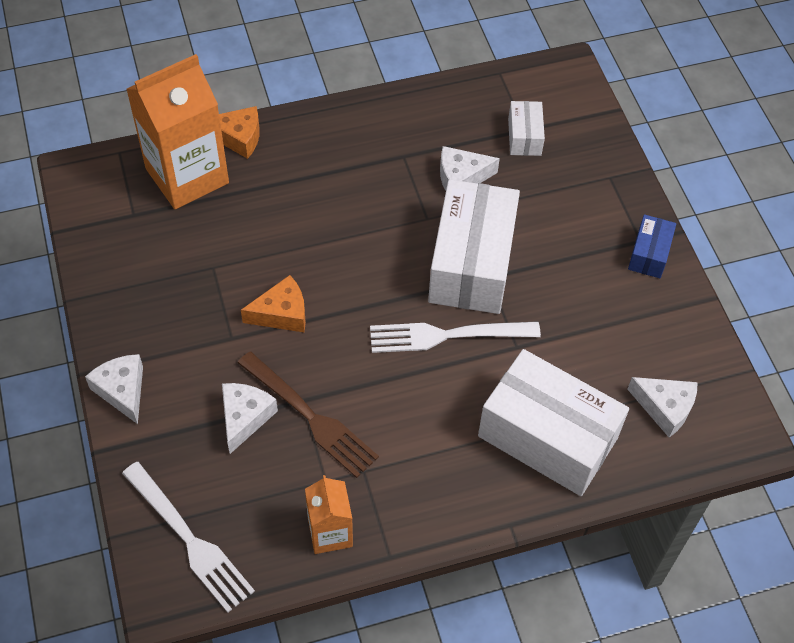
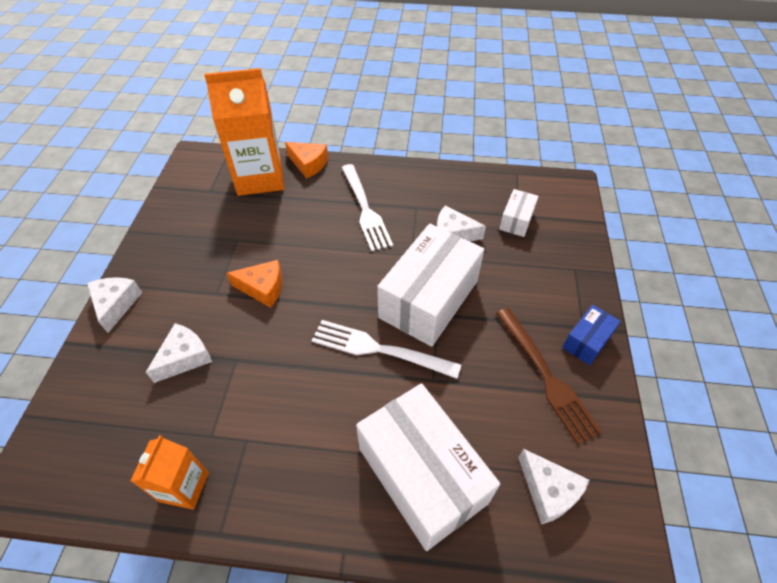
camera: 25 degrees right, 5 degrees down
(189, 539) = (75, 443): white fork -> white fork (365, 209)
(310, 416) = (233, 376): brown fork -> brown fork (546, 376)

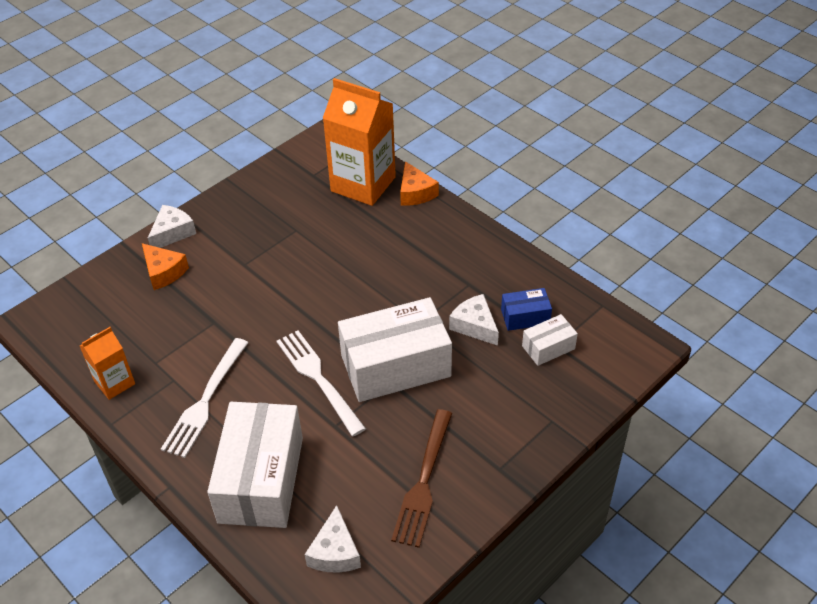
camera: 40 degrees right, 5 degrees down
(185, 357) = (184, 299): white cheese -> none
(263, 288) = (280, 280): orange cheese -> orange cheese (164, 272)
(365, 209) = (422, 260): white fork -> white fork (205, 400)
(586, 341) = (489, 480): blue box -> blue box (525, 317)

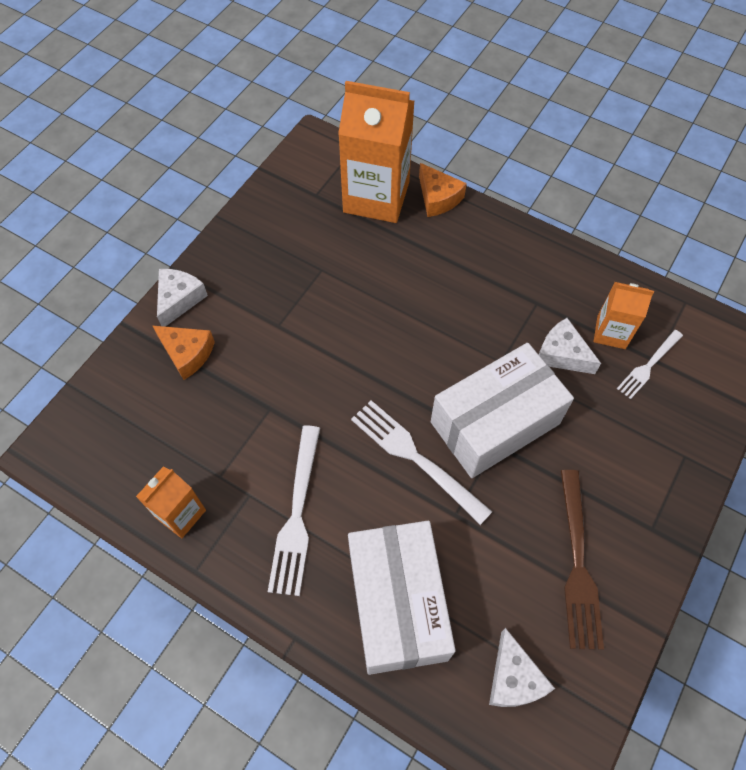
camera: 15 degrees left, 15 degrees up
(525, 317) = (611, 332): blue box -> orange carton
(548, 347) = (648, 365): white box -> white fork

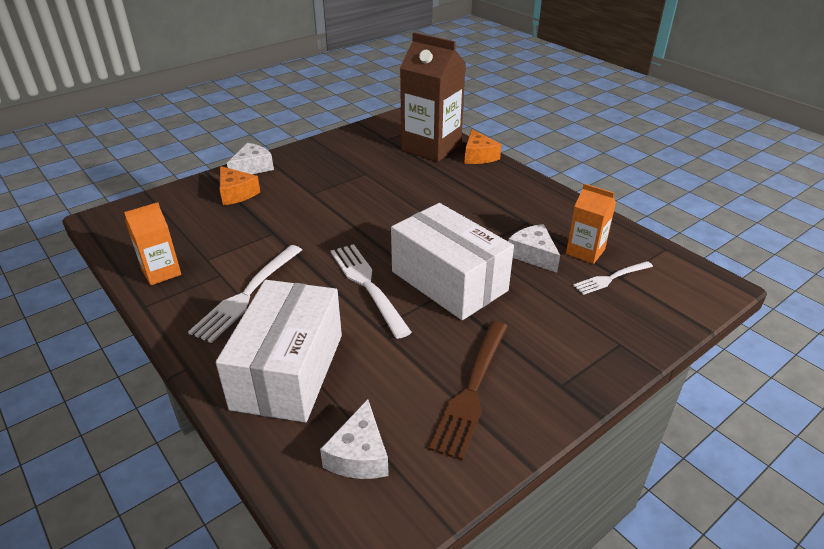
camera: 20 degrees right, 25 degrees down
(376, 197) = (431, 147): orange carton -> brown carton
(494, 423) = (449, 281): white box -> white box turned 60 degrees clockwise

